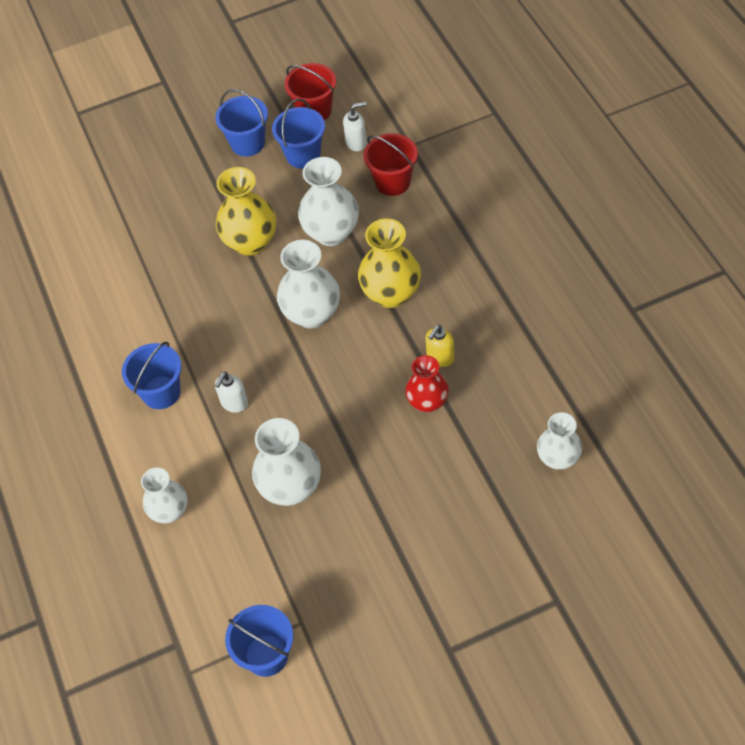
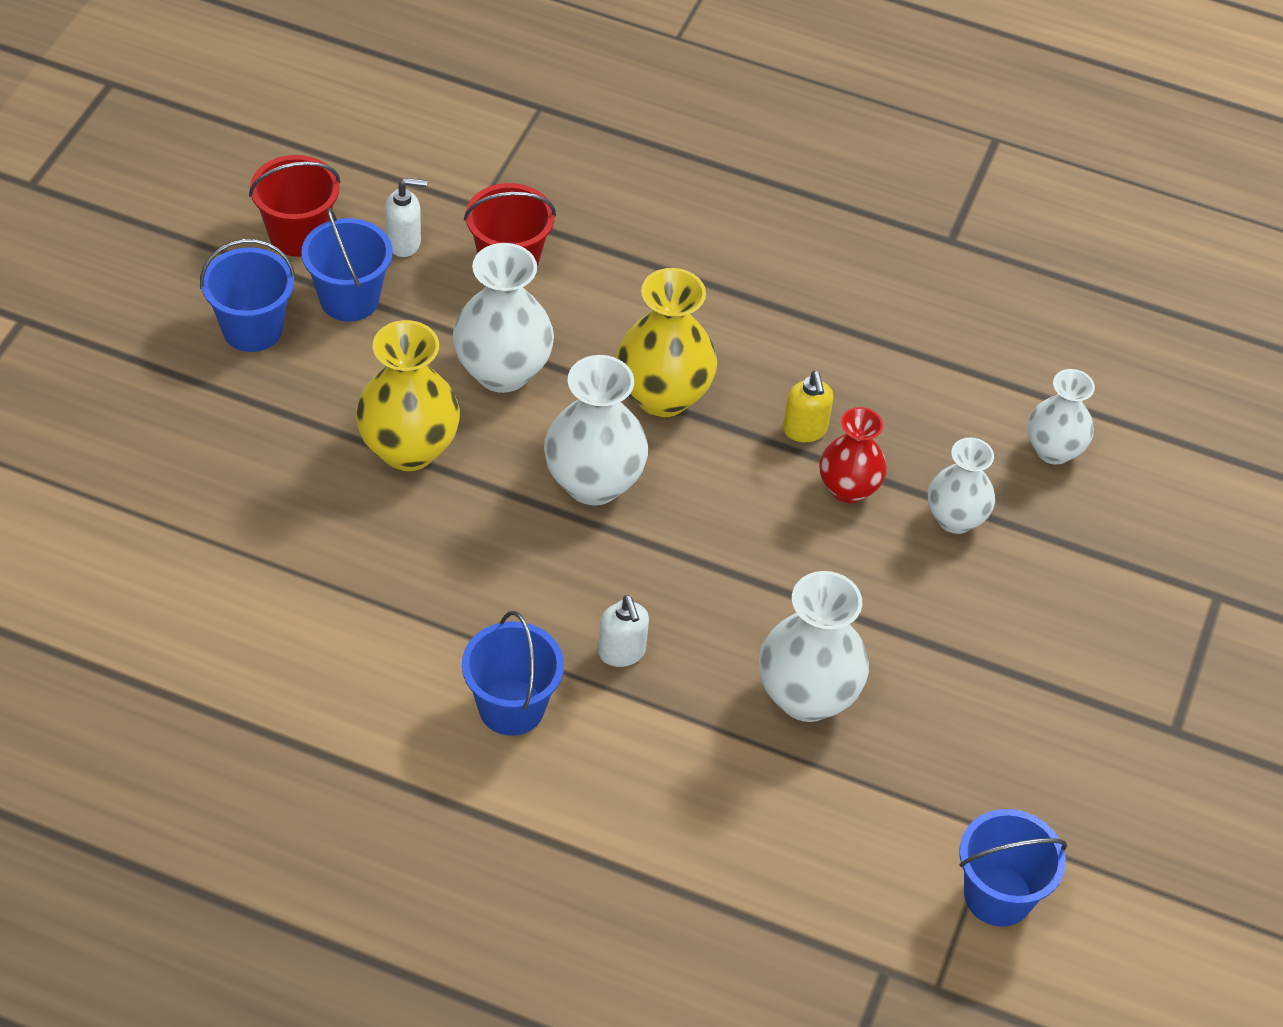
camera: 55 degrees left, 5 degrees down
(170, 511) = (694, 833): white vase -> white vase (955, 518)
(356, 142) = (404, 242): white soap dispenser -> white soap dispenser turned 60 degrees clockwise

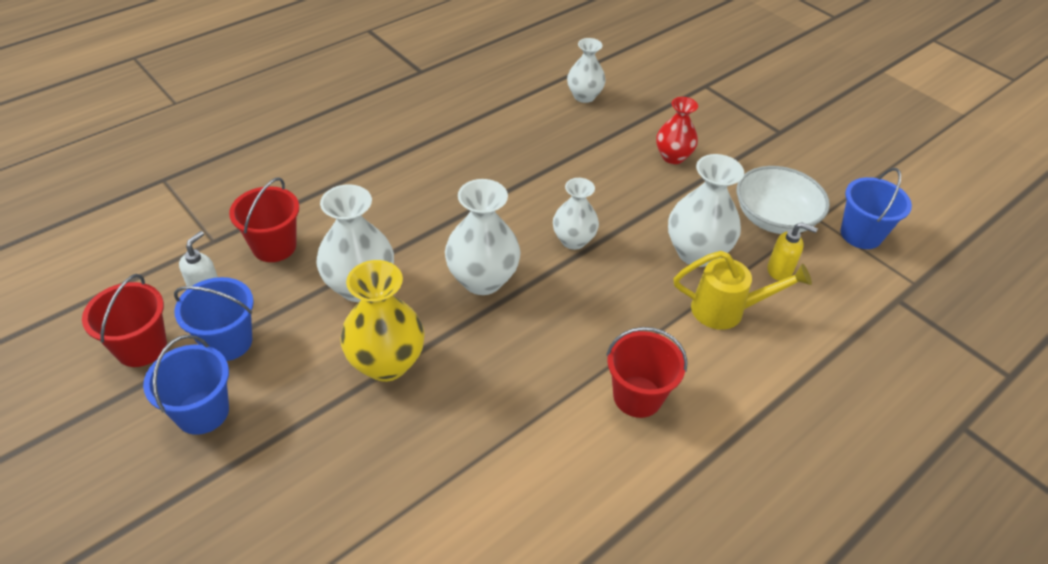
camera: 60 degrees left, 5 degrees down
(511, 707) = (637, 396): blue bucket -> red bucket
(622, 652) = (622, 321): white soap dispenser -> none
(663, 395) = (438, 221): yellow vase -> none
(719, 763) = (727, 310): none -> yellow watering can
(805, 430) = (508, 175): yellow soap dispenser -> yellow soap dispenser (780, 270)
(848, 488) = (560, 176): red vase -> red vase (673, 157)
(951, 773) = (774, 218): none -> white bowl
(955, 518) = (606, 146): white vase -> white vase (573, 240)

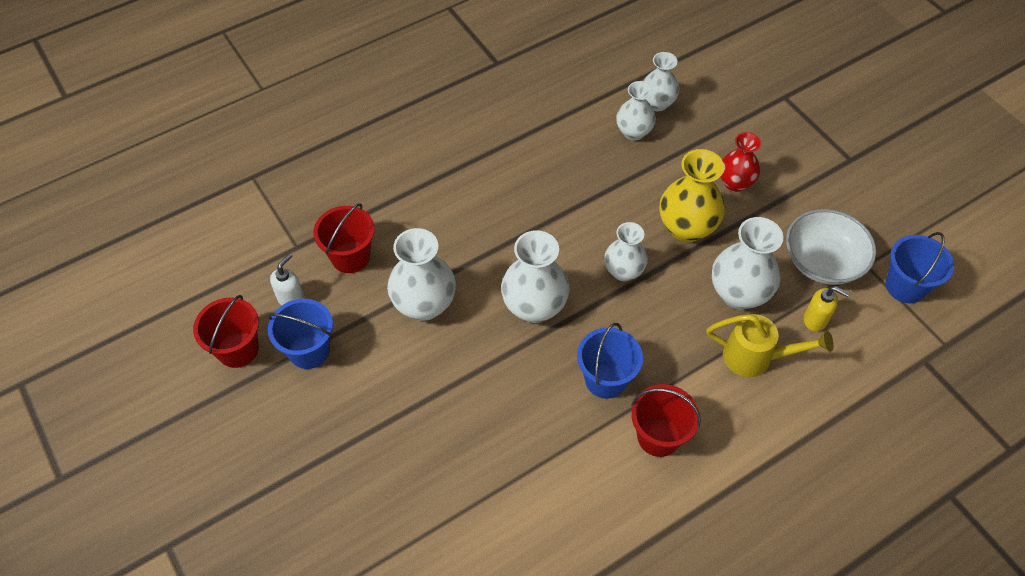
camera: 10 degrees right, 10 degrees up
(202, 412) = (288, 415): blue bucket -> blue bucket (605, 379)
(386, 363) = (442, 383): yellow vase -> yellow vase (686, 228)
(564, 120) = (633, 132): none -> white vase

